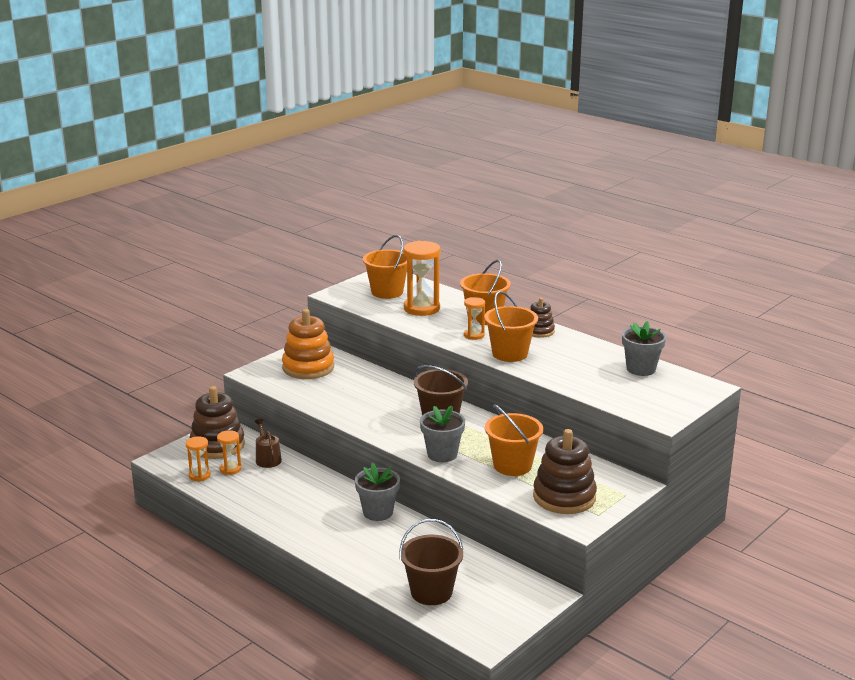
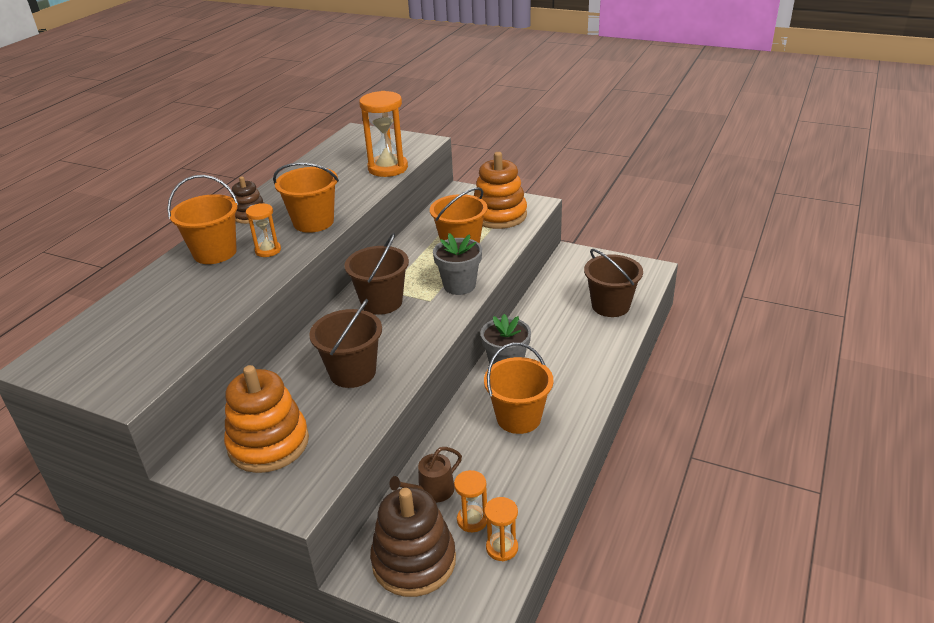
camera: 105 degrees left, 10 degrees up
(357, 398) = (352, 372): none -> brown bucket
(387, 292) = (121, 343): orange bucket -> orange bucket (518, 418)
(421, 308) = (185, 302): orange hourglass -> orange hourglass (388, 168)
(564, 497) = (499, 215): brown stacking toy -> orange stacking toy
(641, 369) = (329, 159): grey flower pot -> none

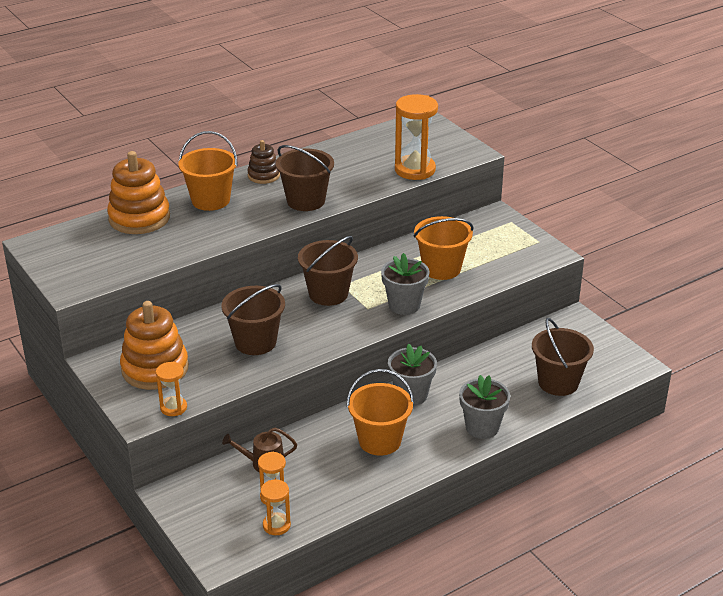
camera: 30 degrees right, 0 degrees up
(268, 250) = (250, 213): orange hourglass -> orange hourglass (173, 407)
(313, 222) = (306, 201): orange bucket -> brown bucket
(414, 561) = (209, 503): brown stacking toy -> none
(499, 215) = (506, 252): orange stacking toy -> orange stacking toy (139, 218)
(591, 367) = (482, 427): none -> grey flower pot

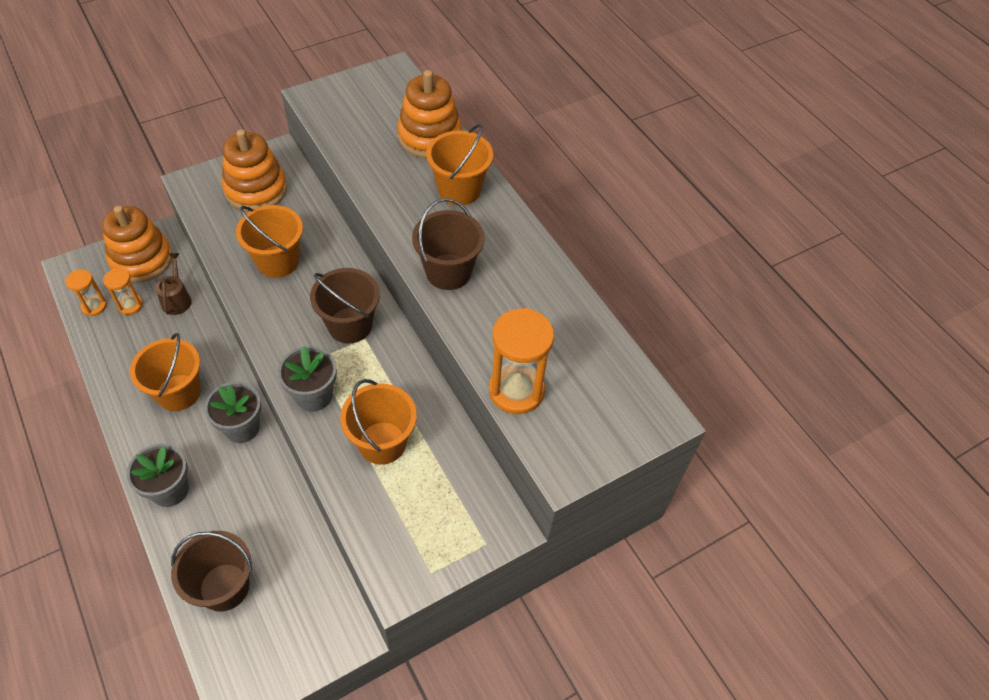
camera: 90 degrees right, 20 degrees up
(173, 407) = (195, 203): orange hourglass -> none
(206, 502) = (141, 259): none -> orange stacking toy
(255, 342) = (277, 261): brown bucket -> orange bucket
(263, 175) = (511, 235): brown stacking toy -> none

